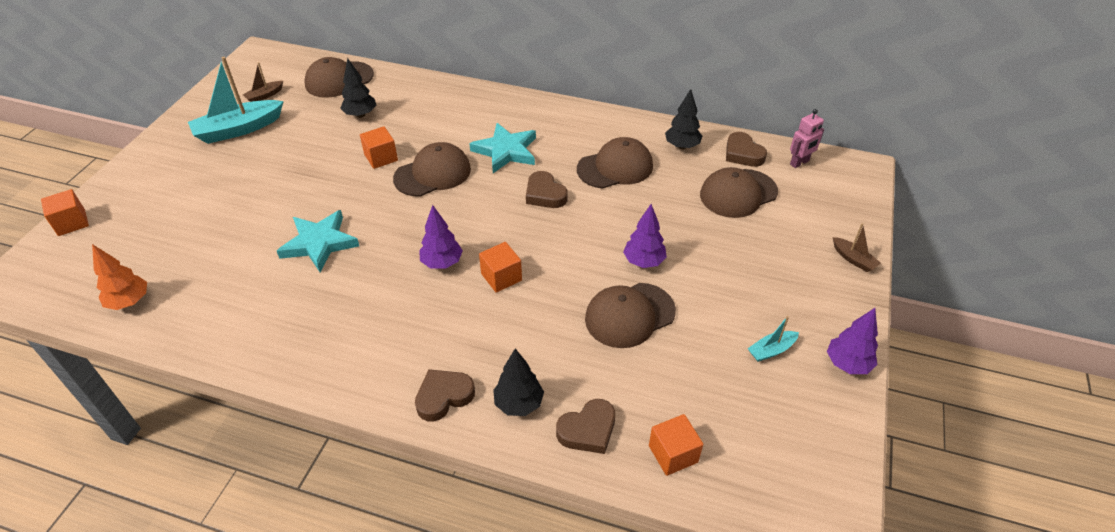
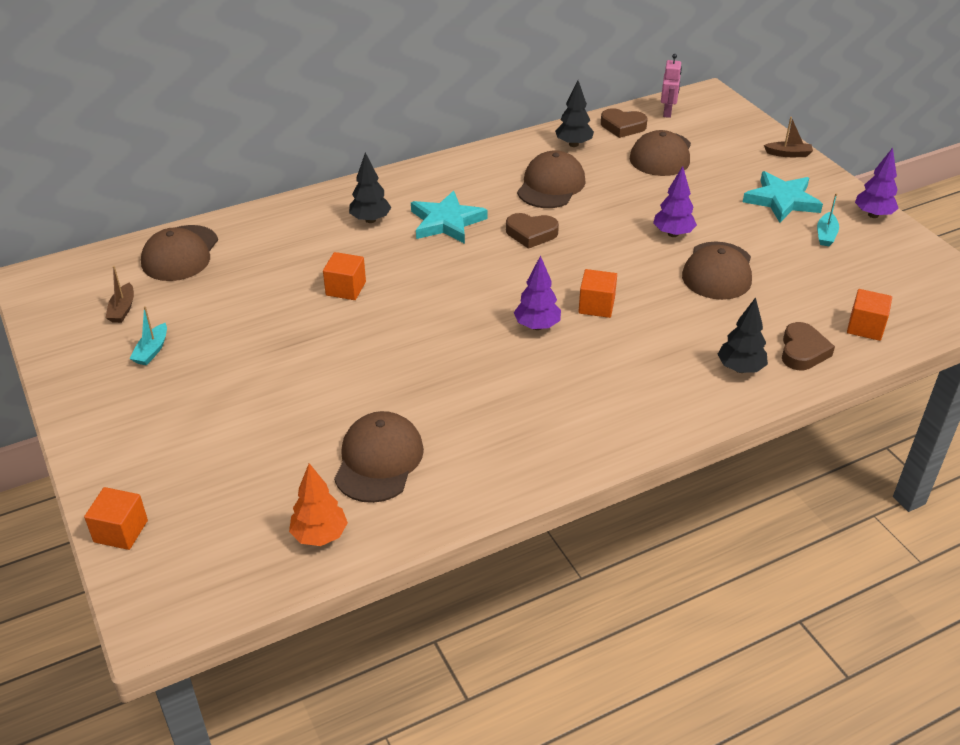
camera: 45 degrees left, 5 degrees down
(238, 129) = (152, 351): turquoise boat -> turquoise boat, size x0.48
(319, 243) = (411, 379): turquoise star -> turquoise star (782, 200)
(360, 115) = (260, 268): black tree -> black tree (370, 220)
(432, 174) = (415, 273): brown cap -> brown cap (378, 460)
(443, 397) = (688, 401): brown heart -> none

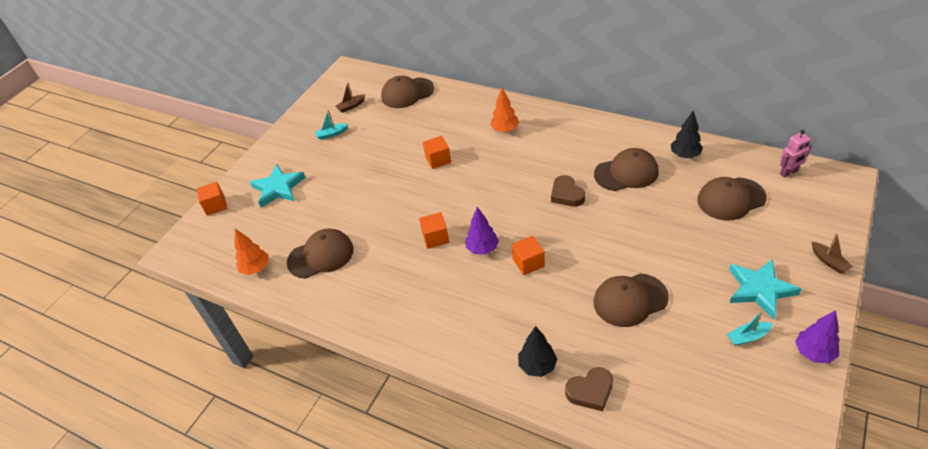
camera: 60 degrees right, 5 degrees up
(370, 220) = (505, 130): black tree -> orange tree
(446, 222) = (537, 156): turquoise star -> turquoise star (278, 188)
(622, 126) = (738, 163): brown heart -> none
(673, 234) = (645, 255): purple tree -> none
(865, 327) = (657, 416): orange cube -> orange cube (435, 238)

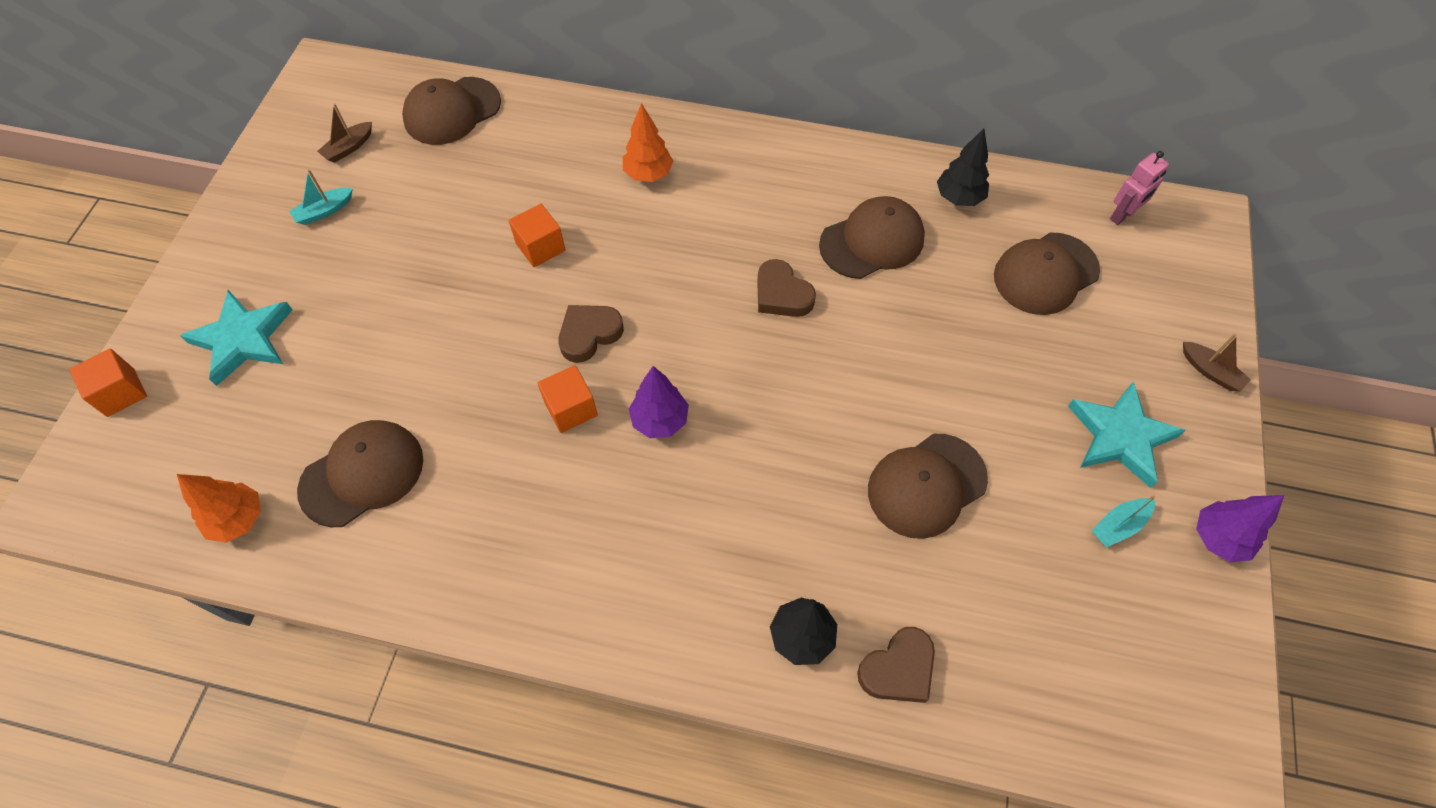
camera: 20 degrees left, 15 degrees up
(454, 203) = (589, 334): none -> brown heart
(528, 263) = (745, 437): orange cube -> none

